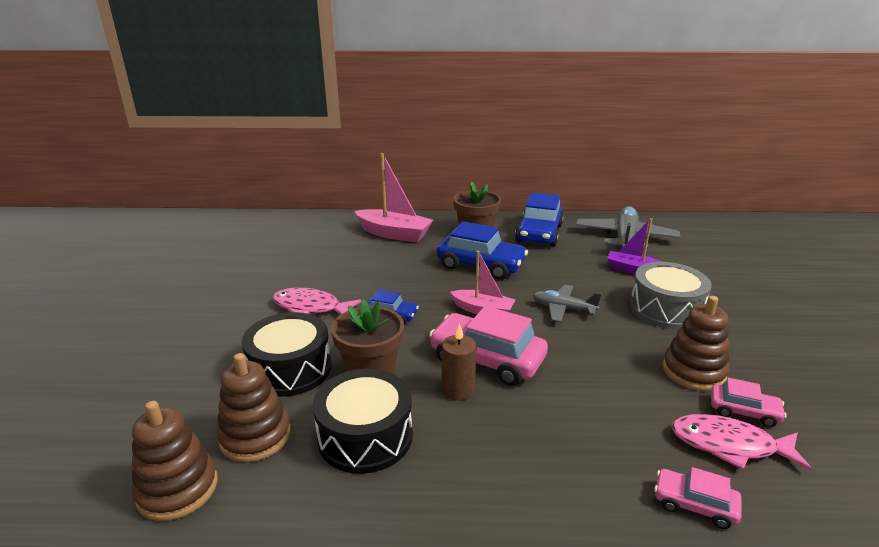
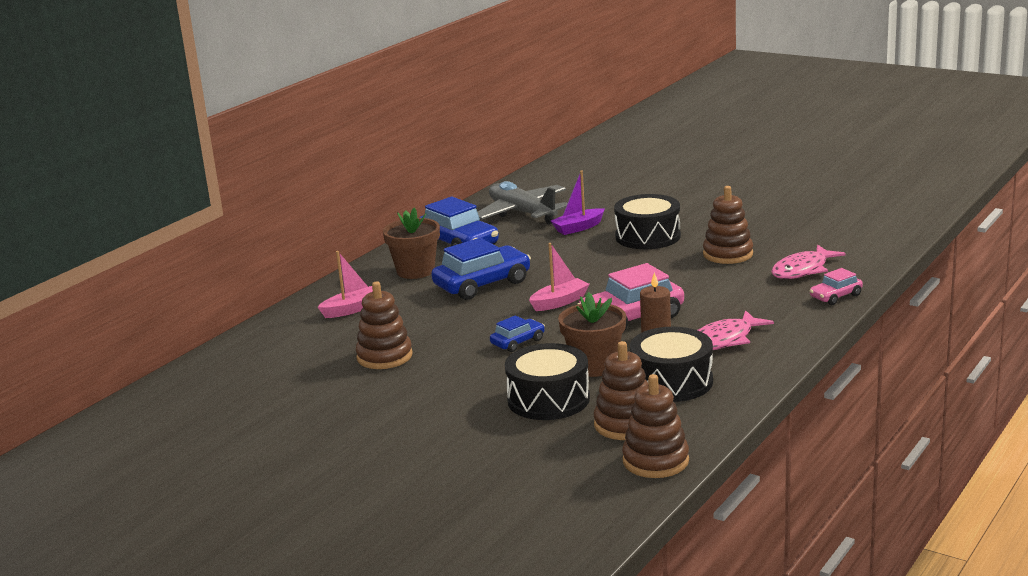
camera: 55 degrees left, 5 degrees down
(311, 307) = (452, 376): pink fish -> pink fish (724, 340)
(328, 269) = (384, 356): none -> brown stacking toy
(394, 234) = (352, 309): pink boat -> pink boat, size x0.63
(563, 309) = (599, 271): grey plane -> none
(665, 309) = (648, 236): grey drum -> black drum
(743, 412) = (780, 255): pink car -> none

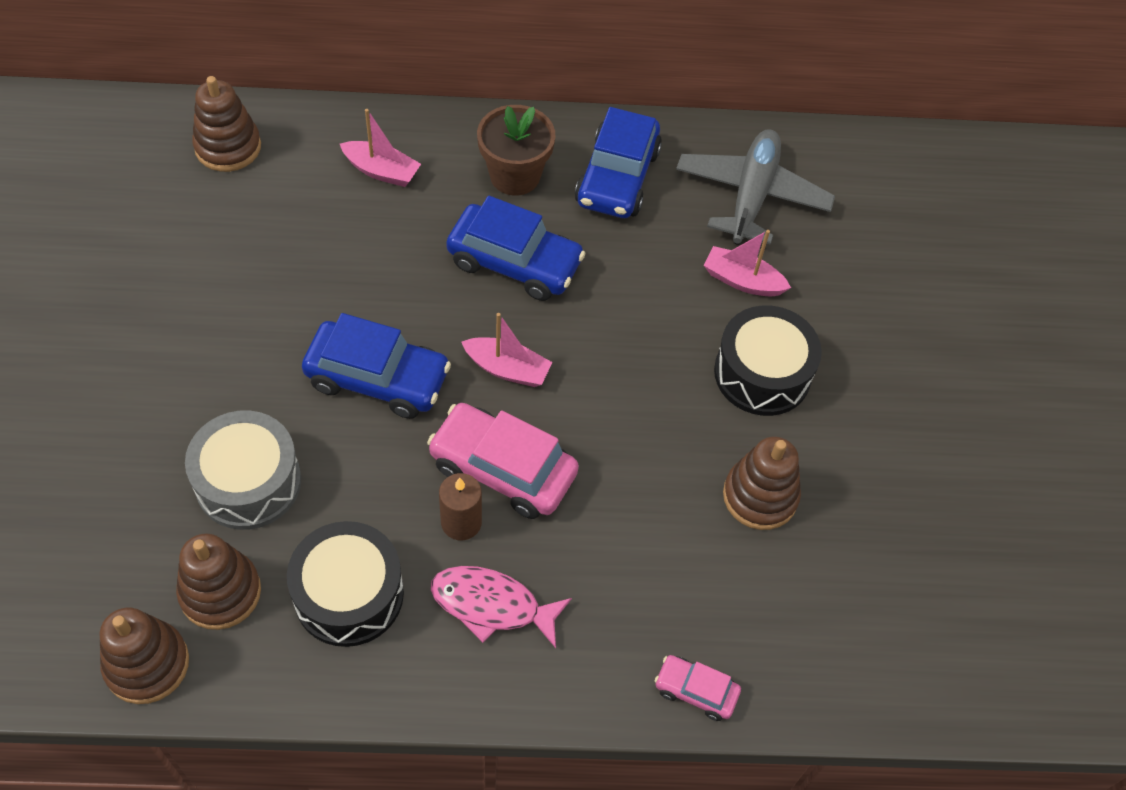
camera: 50 degrees right, 35 degrees up
(384, 356) = (280, 266): brown stacking toy -> brown stacking toy (228, 147)
(518, 342) = (377, 379): blue car -> blue car, size x1.91
(548, 399) = (248, 482): black drum -> grey drum
(578, 228) = (742, 280): purple boat -> pink boat
(594, 366) = (352, 490): brown flower pot -> none
(803, 270) = (761, 613): pink fish -> none

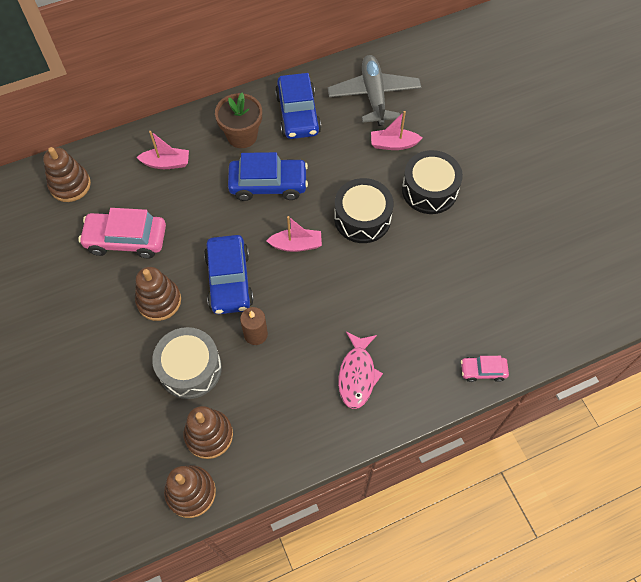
camera: 20 degrees left, 5 degrees up
(349, 594) = (279, 404): black drum -> black drum (362, 218)
(377, 379) = (229, 280): blue car -> blue car turned 90 degrees clockwise
(461, 522) = (317, 338): brown candle -> brown candle (255, 334)
(492, 605) = (357, 375): pink fish -> pink fish turned 75 degrees counterclockwise
(503, 469) = (323, 300): pink car -> pink car (126, 239)
(760, 496) = (462, 255): brown stacking toy -> brown stacking toy (159, 301)

